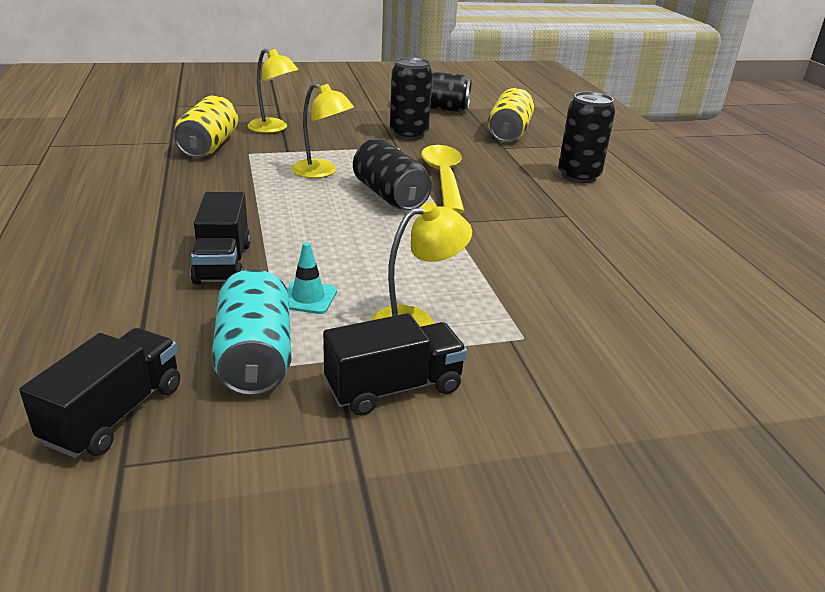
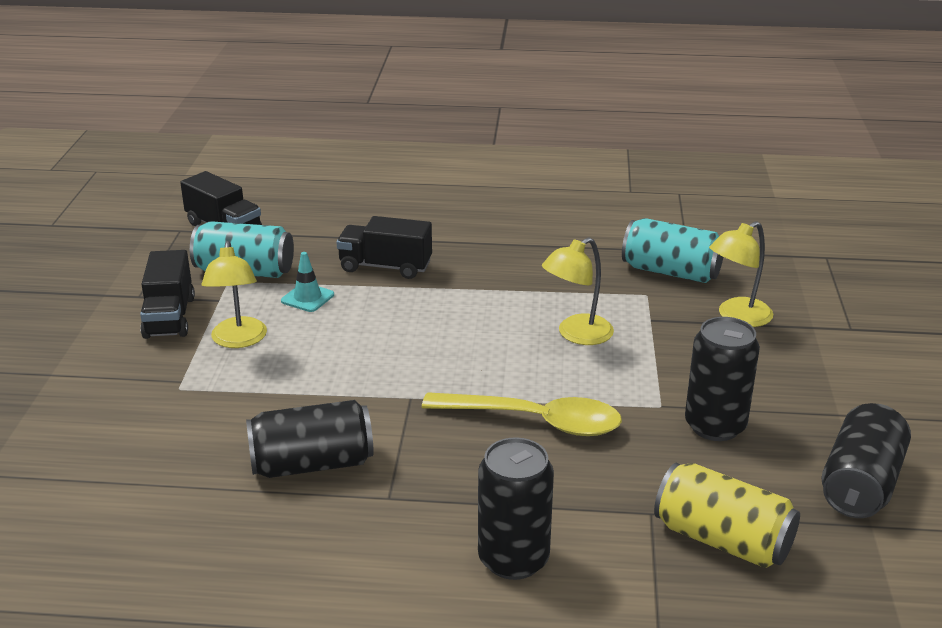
camera: 110 degrees right, 0 degrees up
(209, 146) = (671, 272): yellow can -> turquoise can
(390, 196) = (494, 370): black can -> black can (312, 464)

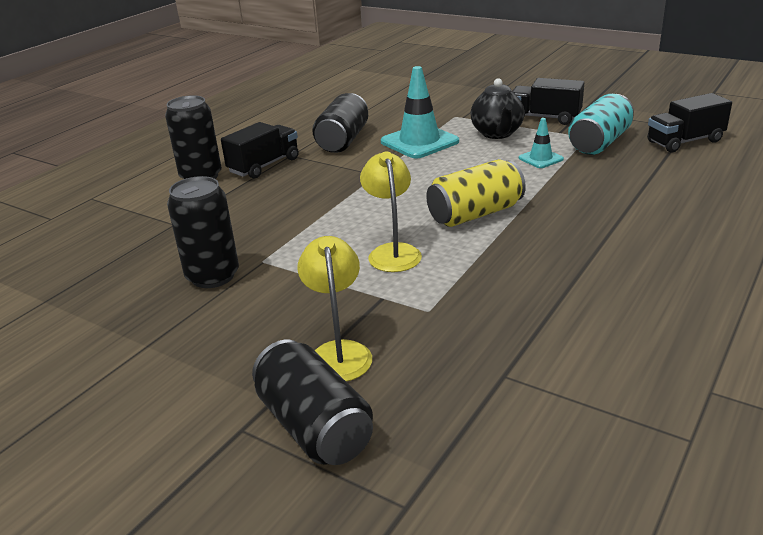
camera: 120 degrees right, 0 degrees up
(238, 340) = (497, 133): yellow lamp -> black teapot
(290, 393) = (419, 142): none -> turquoise traffic cone
(385, 267) = (574, 193): black truck -> black truck (264, 166)
(535, 421) = (304, 208): yellow spoon -> none
(671, 272) = (462, 343): turquoise can -> none
(722, 540) = (121, 239): yellow can -> yellow can (475, 214)
(860, 484) = (76, 315): black can -> black can (314, 426)

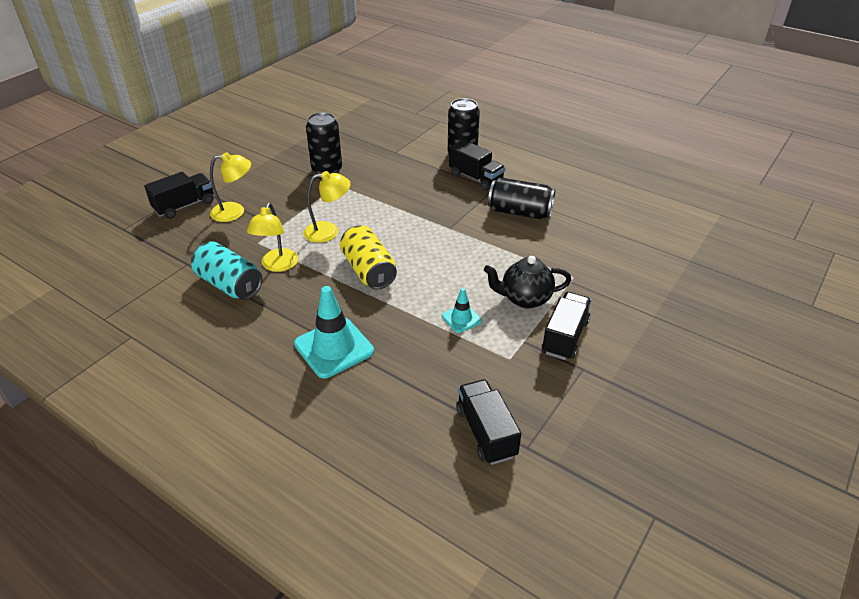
camera: 90 degrees right, 10 degrees up
(314, 426) = (184, 206): black can -> black truck
(419, 142) = (511, 251): turquoise traffic cone -> turquoise traffic cone (334, 348)
(484, 282) = (277, 265): none -> yellow lamp
(599, 143) = (492, 364): turquoise can -> turquoise can (229, 284)

